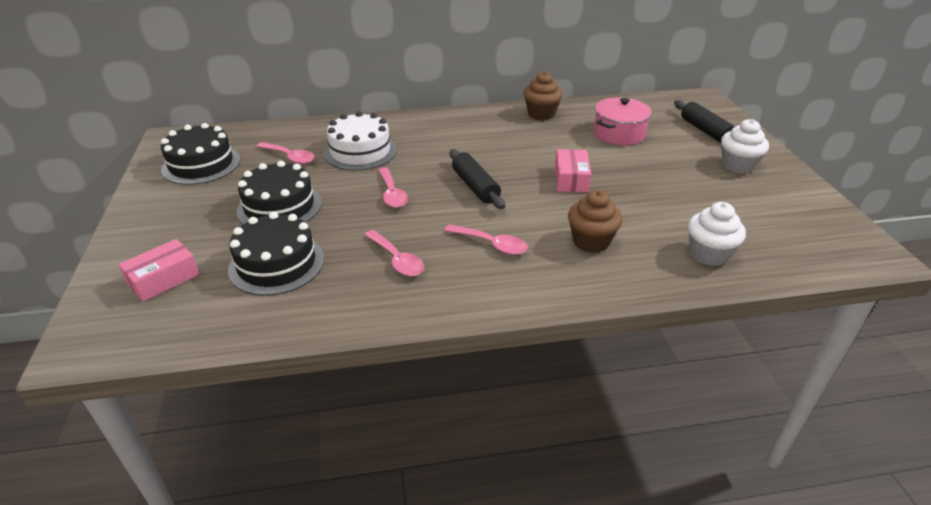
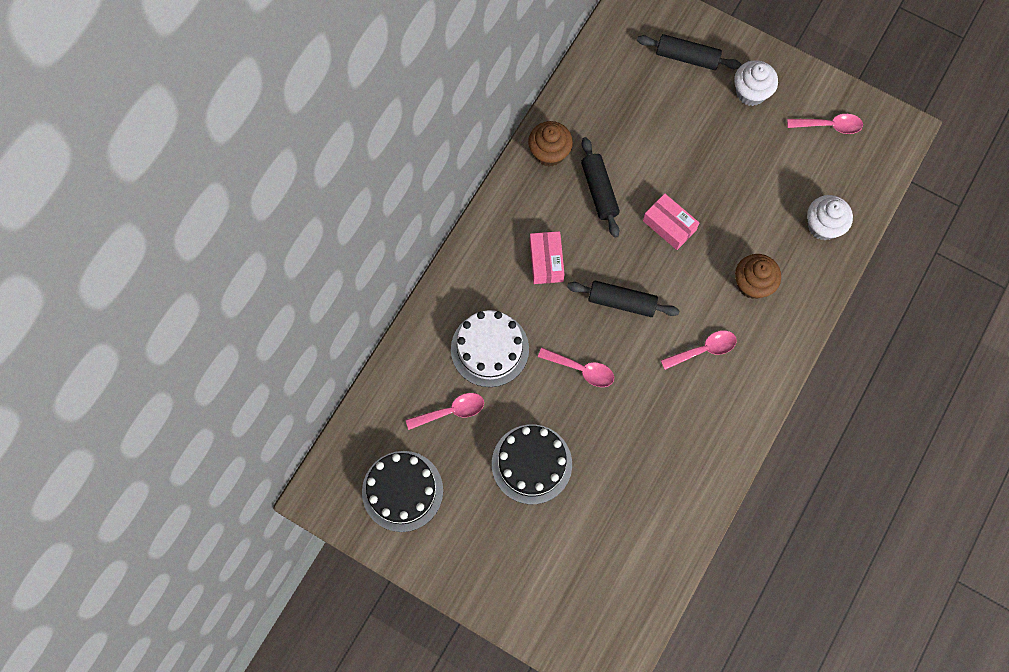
camera: 50 degrees left, 35 degrees up
(163, 279) = (570, 591): pink box -> pink box (546, 261)
(276, 264) = (611, 506): black cake -> none
(397, 260) = (671, 424): pink spoon -> pink spoon (829, 126)
(547, 141) = (599, 191): none -> black rolling pin
(619, 134) = (635, 125): pink pot -> none

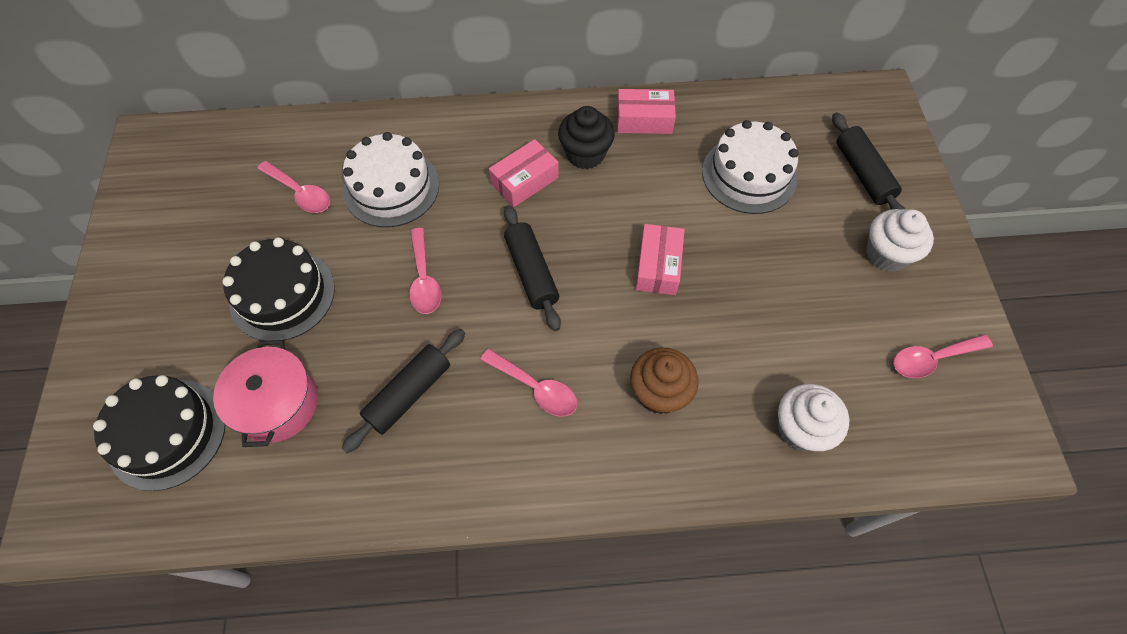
camera: 55 degrees right, 10 degrees down
(402, 491) = (187, 200): black cake -> black cake (167, 433)
(549, 153) = (644, 120): brown cupcake -> pink box
(551, 209) = (585, 154): none -> black cupcake
(599, 191) = (641, 182): black rolling pin -> black rolling pin (409, 394)
(613, 505) = (277, 403): none -> pink pot
(640, 123) = (749, 175): none -> white cake
(829, 126) = (932, 359): pink spoon -> pink spoon turned 105 degrees clockwise

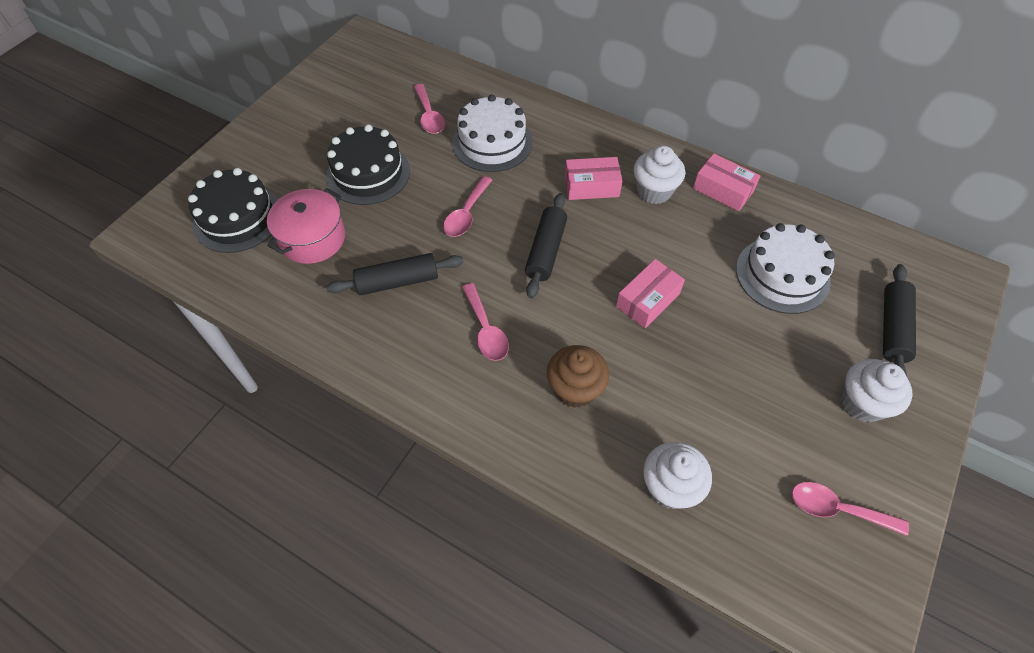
camera: 35 degrees right, 5 degrees down
(585, 154) = (654, 191): black cupcake -> white cupcake

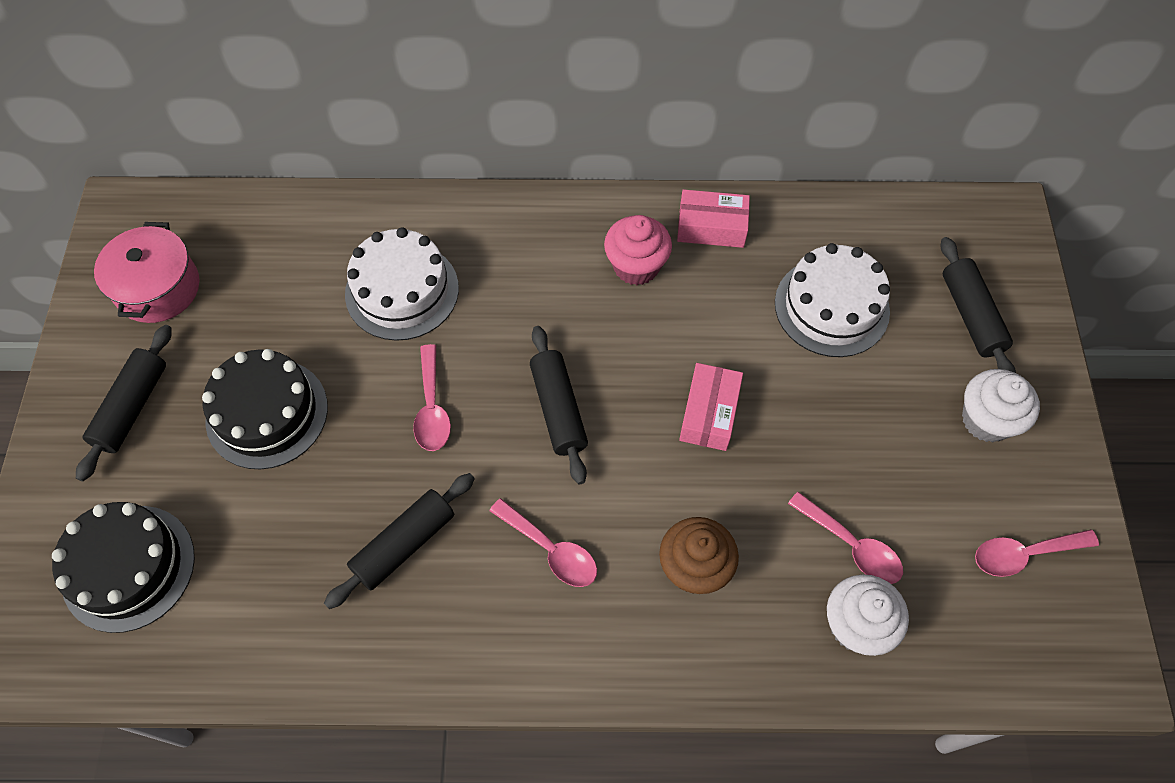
camera: 30 degrees left, 5 degrees up
(298, 137) = (132, 407): none -> black rolling pin
(312, 238) = (253, 543): pink pot -> pink pot (158, 288)
(429, 116) = (295, 290): pink spoon -> pink spoon (851, 546)
(591, 186) = (560, 294): pink box -> none
(654, 191) = (636, 266): white cupcake -> pink cupcake

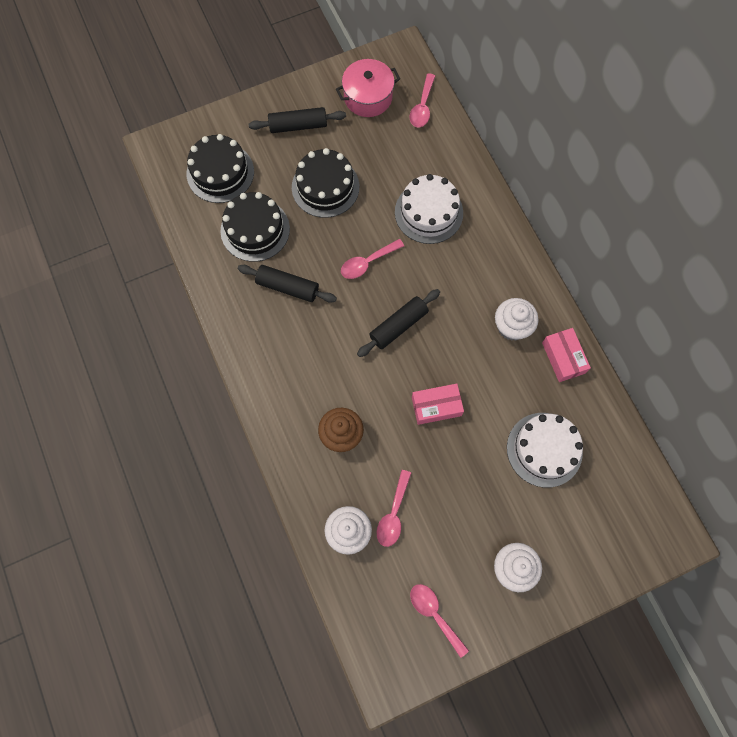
camera: 65 degrees right, 10 degrees up
(271, 554) = (255, 230): none -> black cake
(551, 550) = (317, 358): pink spoon -> pink spoon (422, 107)
(636, 266) = (512, 327): pink cupcake -> white cupcake
(970, 316) = (583, 536): black rolling pin -> none

